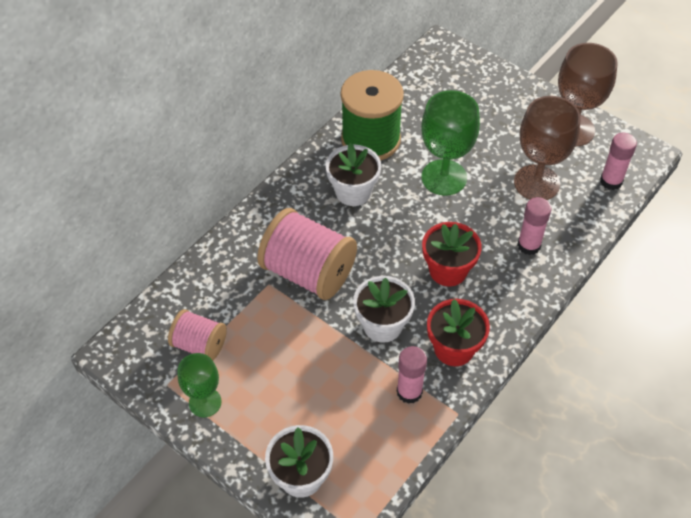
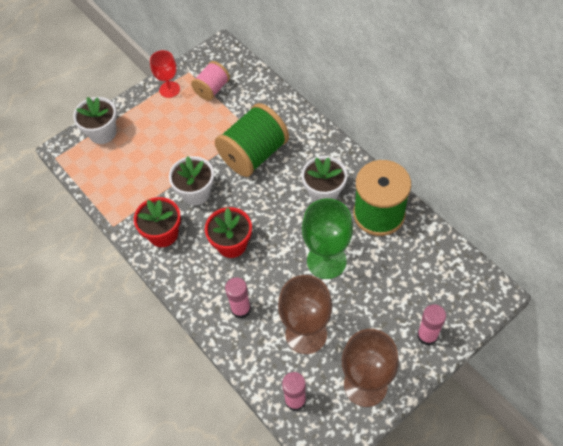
camera: 105 degrees right, 5 degrees up
(205, 402) = (169, 89): green goblet -> red goblet
(308, 272) = (254, 154): pink spool -> green spool
(409, 392) = (139, 200): pink glue stick -> pink glue stick (427, 335)

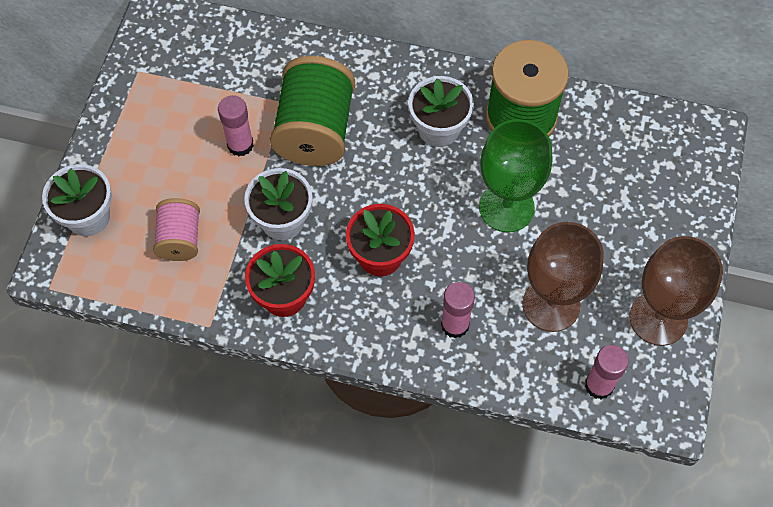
camera: 40 degrees left, 5 degrees up
(169, 89) = (132, 108): red goblet -> none
(212, 89) = (190, 77): pink spool -> pink spool (180, 239)
(427, 335) = (678, 222): pink glue stick -> pink glue stick (240, 145)

